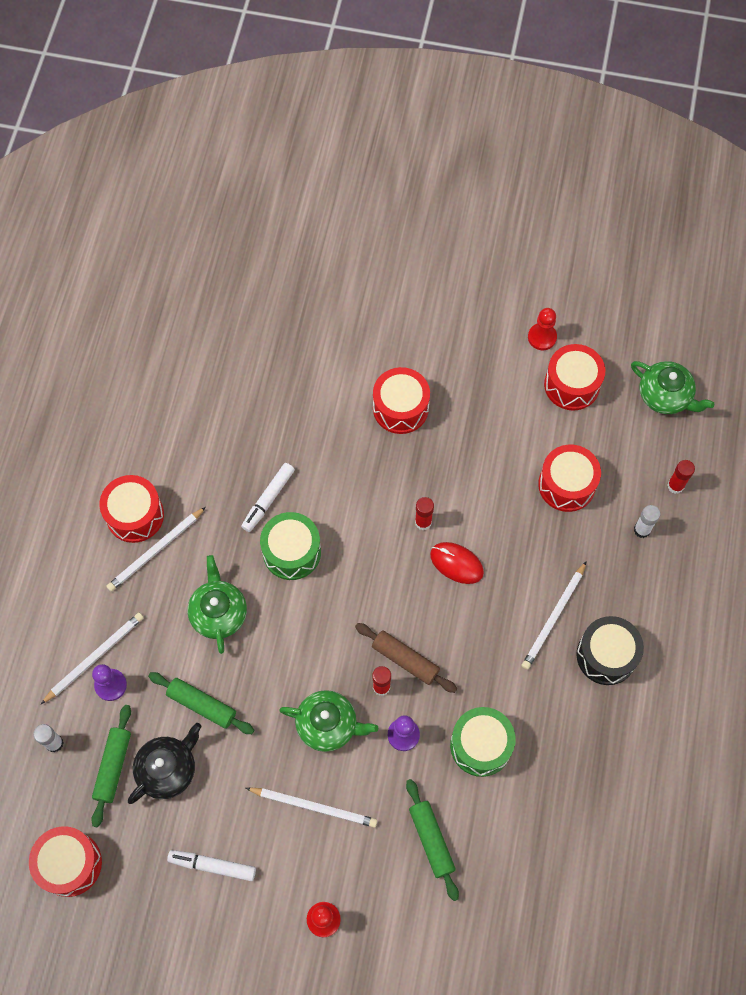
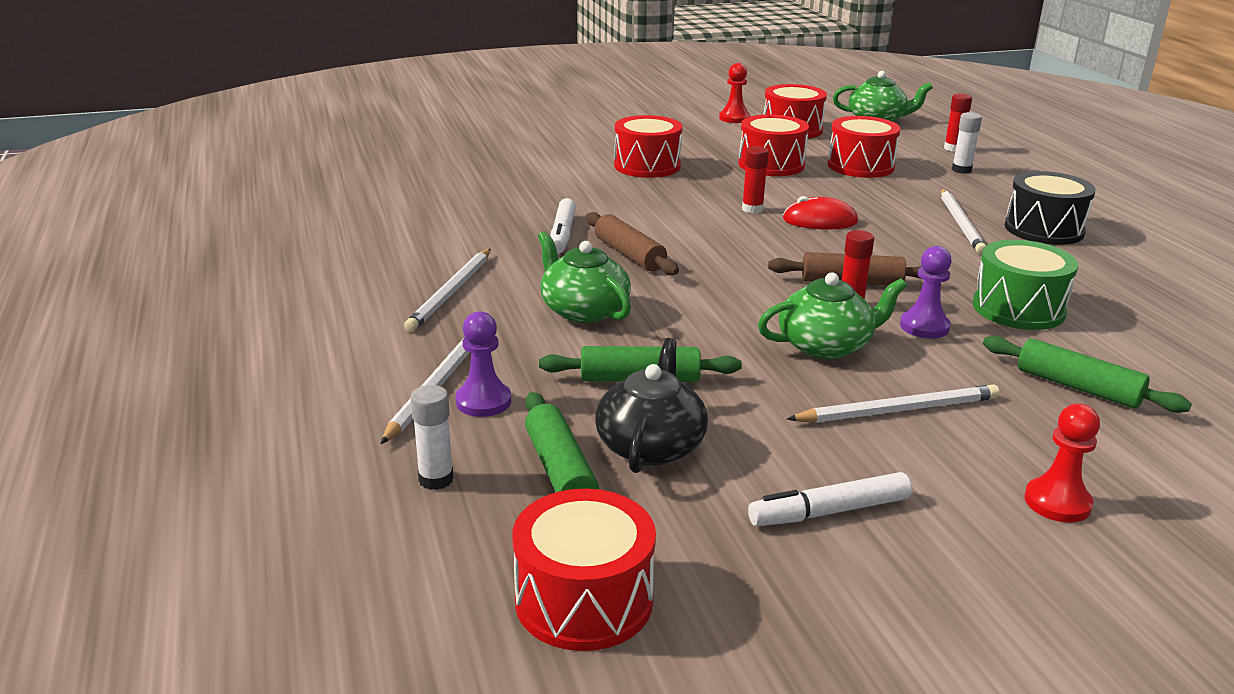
camera: 30 degrees left, 40 degrees down
(135, 515) = (398, 278): red drum -> red drum (771, 165)
(292, 552) = (629, 255): green drum -> brown rolling pin

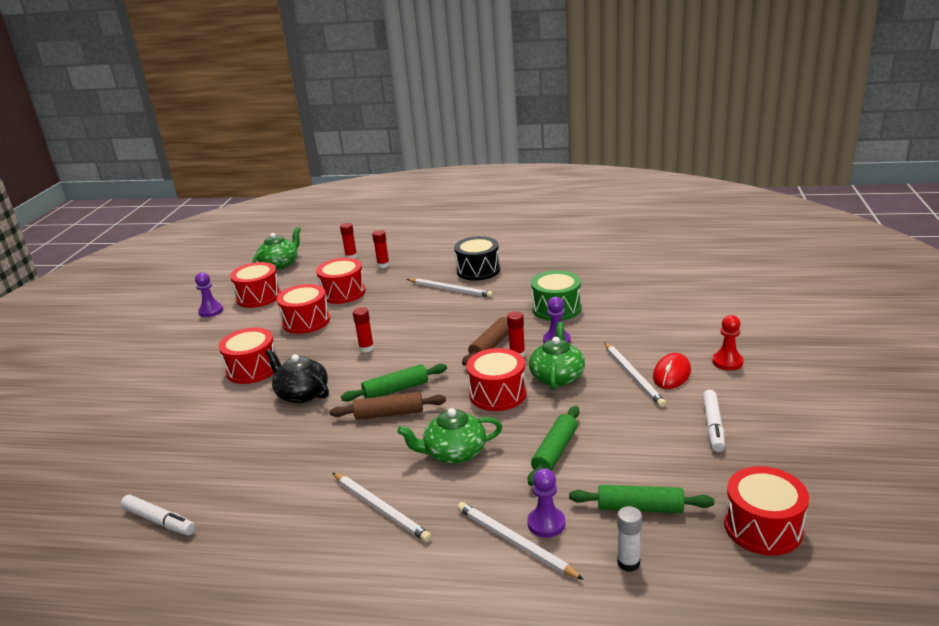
camera: 60 degrees left, 0 degrees up
(562, 234) = (330, 434): white marker -> white marker (159, 521)
(651, 445) = (629, 466): black teapot -> black teapot (301, 393)
(734, 118) = (211, 311): red pawn -> purple pawn
(737, 311) = (497, 394): none -> red drum
(820, 221) = (405, 330): red mouse -> red mouse (671, 374)
(898, 410) = (633, 376): white pencil -> white pencil turned 150 degrees clockwise
(961, 170) = (383, 265): white glue stick -> red glue stick
(1077, 387) = (638, 321): green rolling pin -> green rolling pin (396, 390)

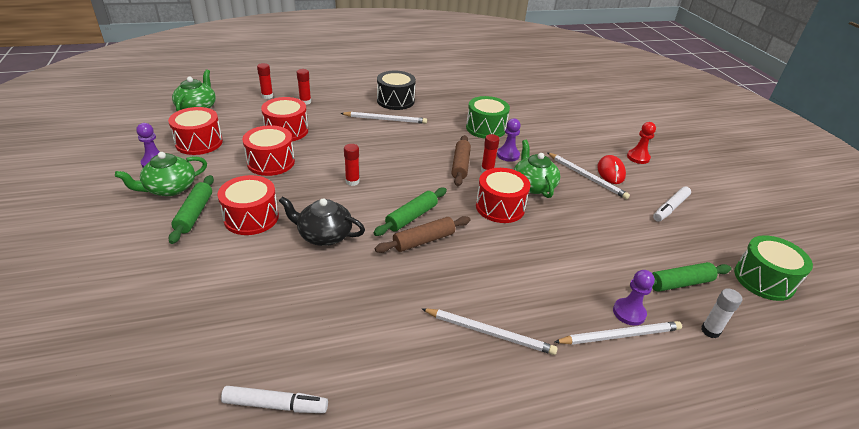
camera: 30 degrees left, 10 degrees up
(454, 453) = (508, 266): green teapot -> green teapot (169, 188)
(514, 542) = (620, 335): white pencil -> white pencil turned 150 degrees clockwise
(555, 452) = (584, 250): green rolling pin -> green rolling pin (194, 214)
(713, 426) = (670, 208): white marker -> white marker turned 60 degrees clockwise
(763, 527) = (763, 280): red drum -> green drum

